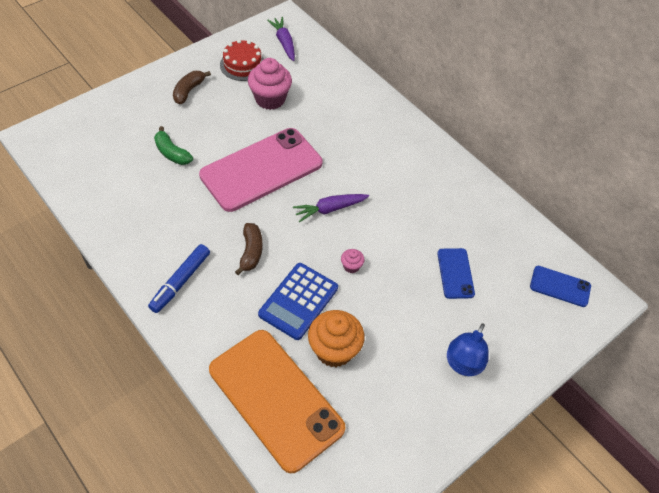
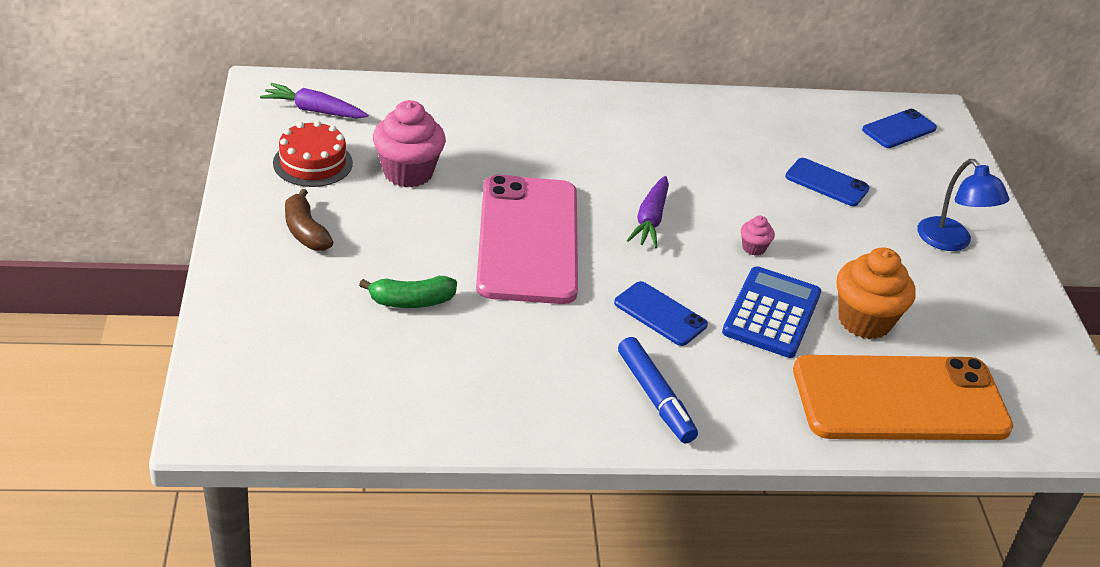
camera: 55 degrees left, 15 degrees down
(251, 252) = (660, 314): brown banana -> blue phone
(298, 301) = (771, 313): blue calculator -> blue calculator turned 135 degrees counterclockwise

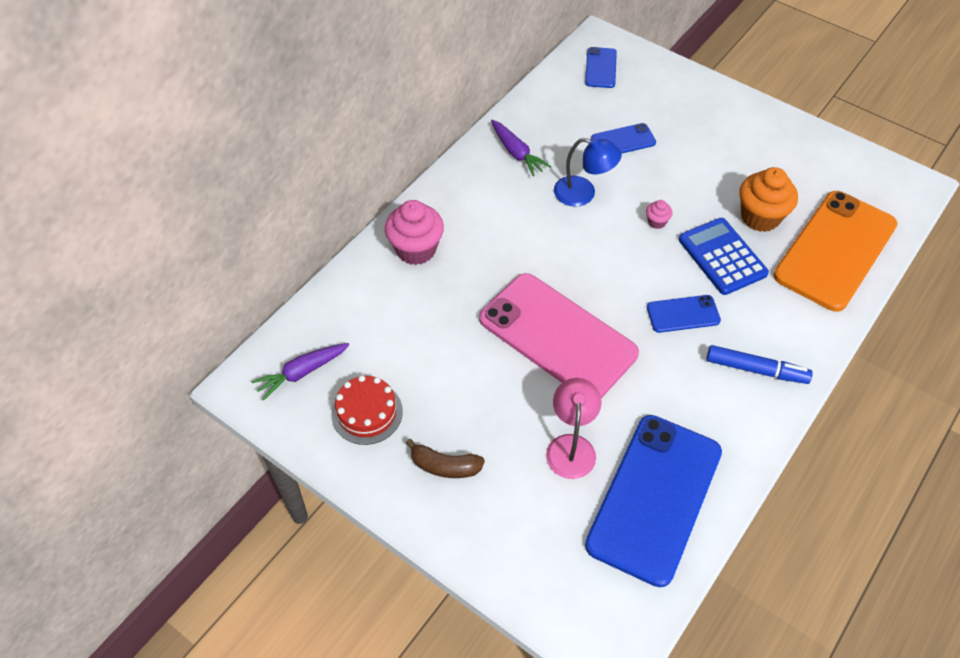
camera: 45 degrees left, 15 degrees up
(408, 172) = (428, 359): pink cupcake -> pink cupcake (416, 249)
(411, 301) = (571, 446): green banana -> pink lamp
(412, 384) = (654, 498): none -> blue phone
(650, 219) = (588, 255): purple carrot -> purple carrot (516, 153)
(951, 242) = (721, 125): blue lamp -> blue lamp (583, 193)

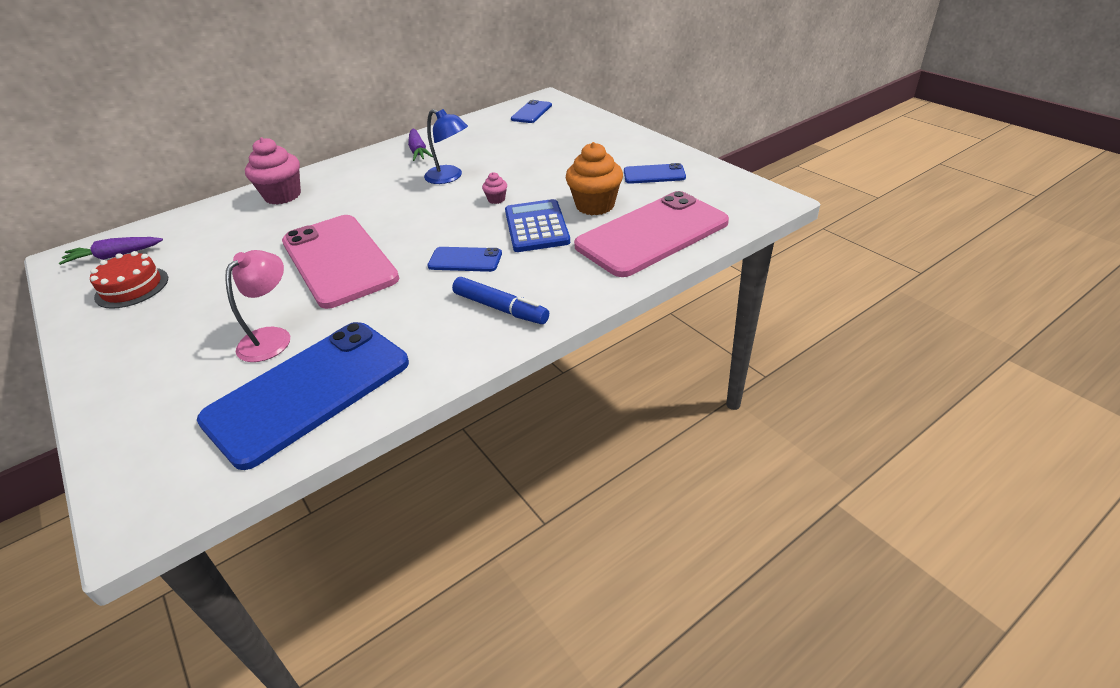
camera: 20 degrees right, 15 degrees down
(445, 466) = (150, 333): brown banana -> none
(623, 141) = (512, 151): blue phone -> blue phone (654, 174)
(835, 250) = (652, 234): orange phone -> pink phone

